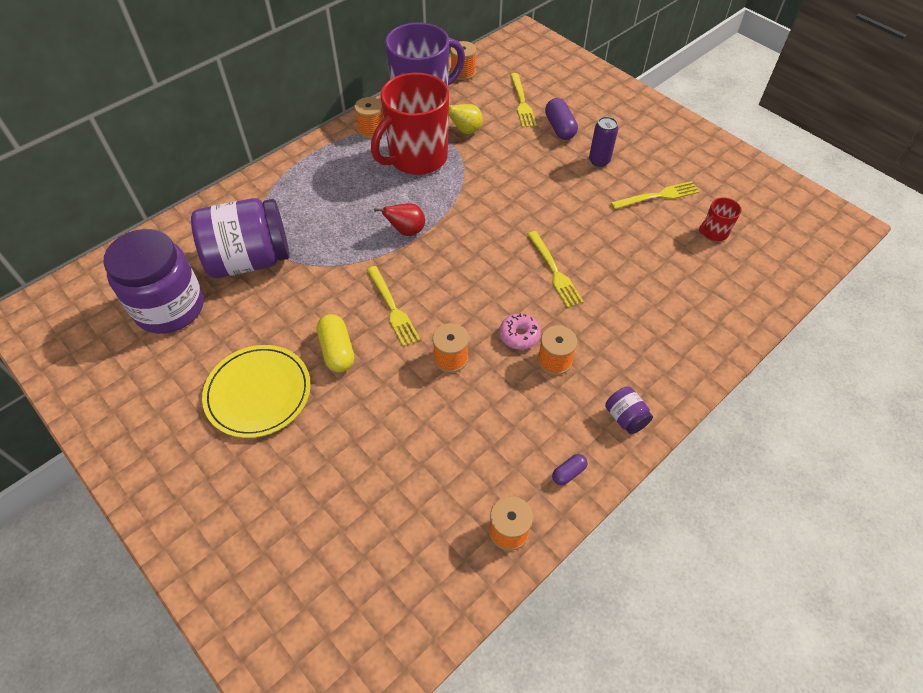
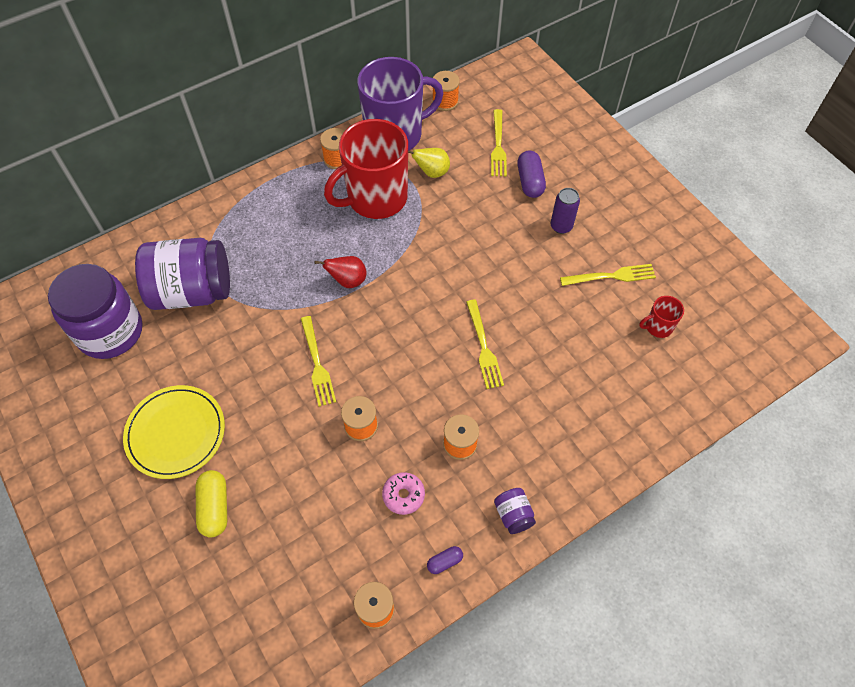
camera: 10 degrees right, 5 degrees up
(337, 350) = (256, 401): yellow capsule -> yellow capsule (214, 507)
(519, 335) = (432, 412): pink donut -> pink donut (403, 495)

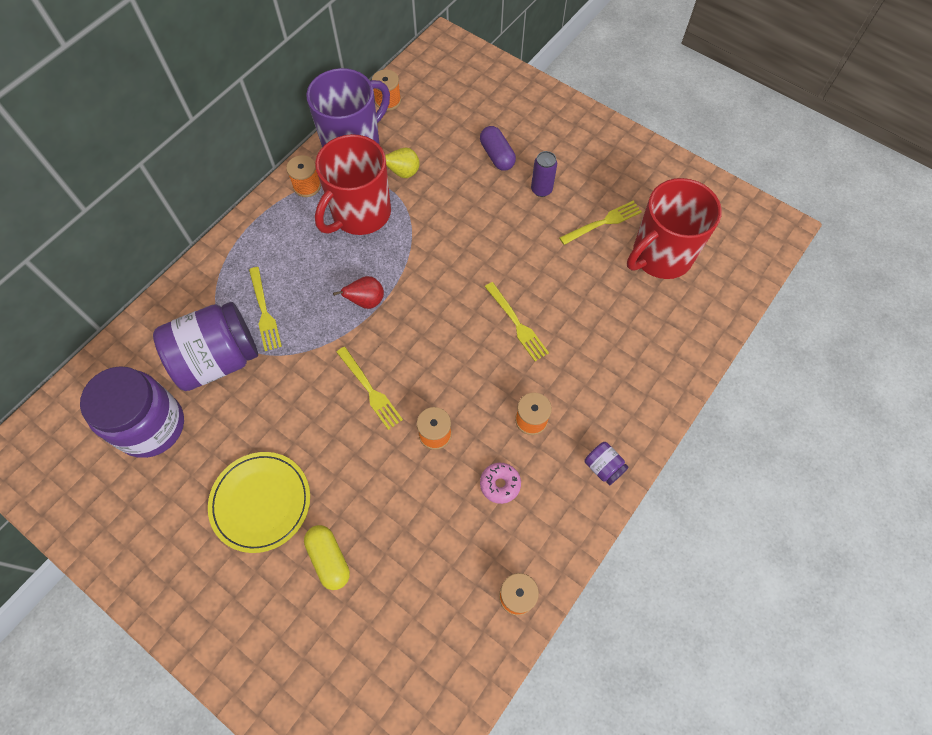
camera: 20 degrees left, 5 degrees up
(444, 562) = (560, 531): purple capsule -> none
(498, 146) = (455, 130): yellow fork -> yellow fork (264, 312)
(658, 327) = (660, 256): red mug -> red mug, size x2.38

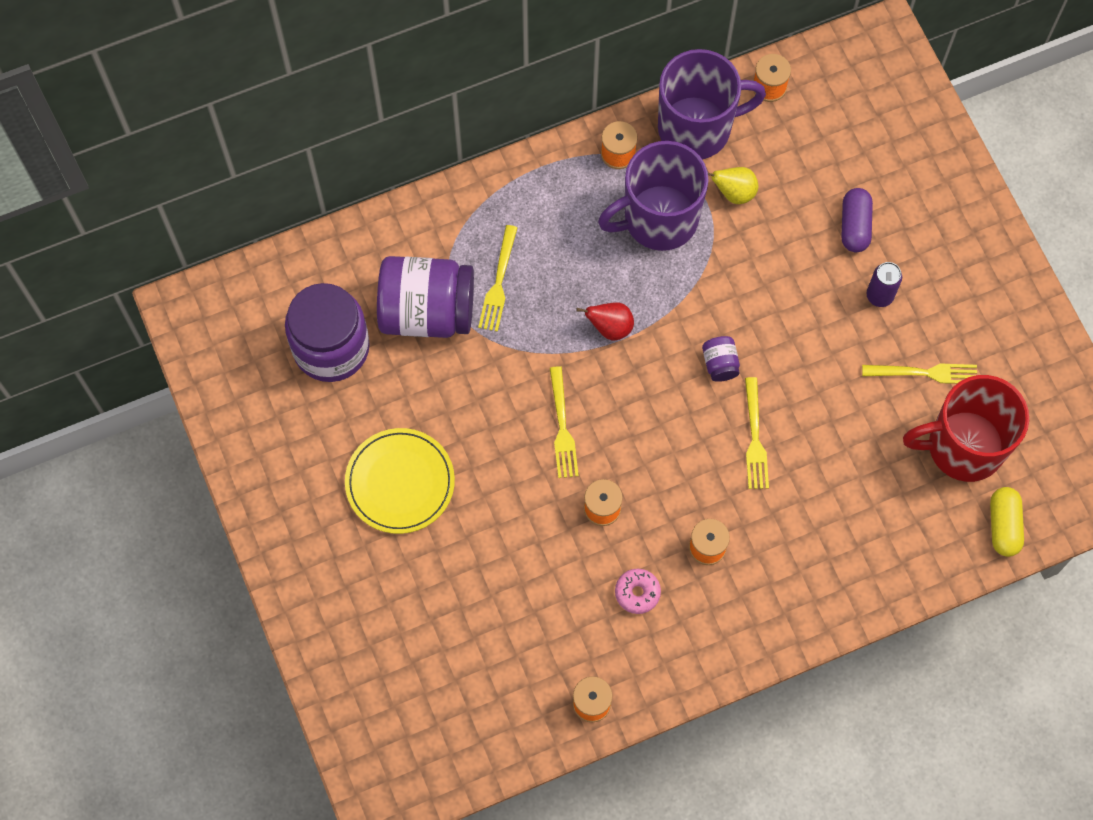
camera: 30 degrees right, 5 degrees up
(329, 559) = (437, 571): yellow capsule -> yellow capsule (1003, 525)
(360, 214) = (658, 219): red mug -> purple mug
(603, 467) = (750, 633): purple jar -> purple jar (720, 364)

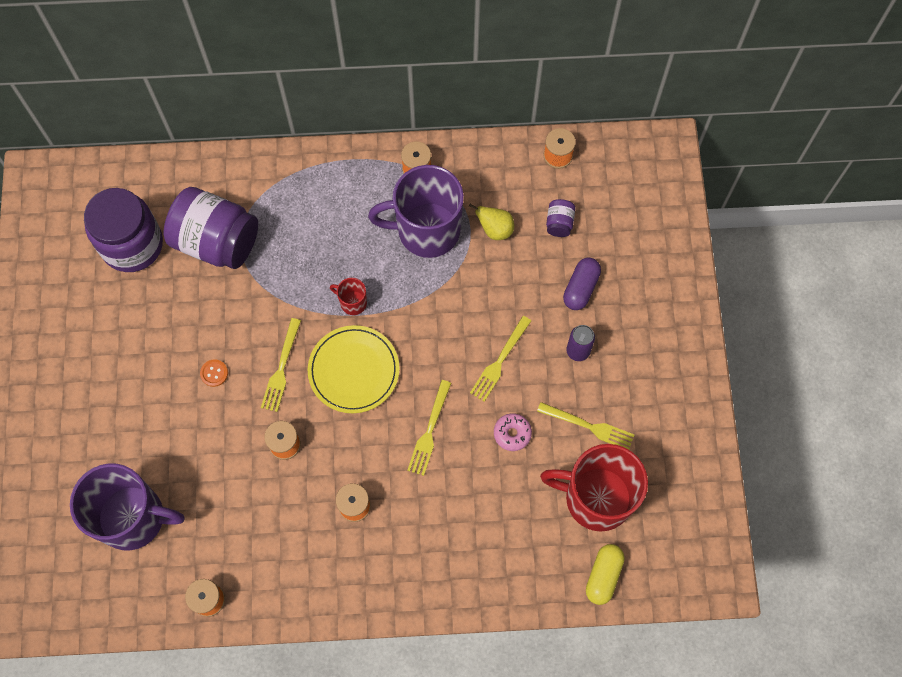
camera: 20 degrees right, 0 degrees up
(400, 482) = (137, 367): yellow plate -> yellow plate (354, 370)
(489, 458) = (214, 373): none -> orange button
(498, 283) = (281, 238): yellow fork -> yellow fork (499, 362)
(610, 327) = (352, 302): red pear -> red mug
(637, 593) = (283, 523): pink donut -> pink donut (512, 433)
(697, 128) = (487, 169): purple mug -> purple mug (134, 518)
(720, 364) = (427, 361): purple jar -> purple jar (559, 223)

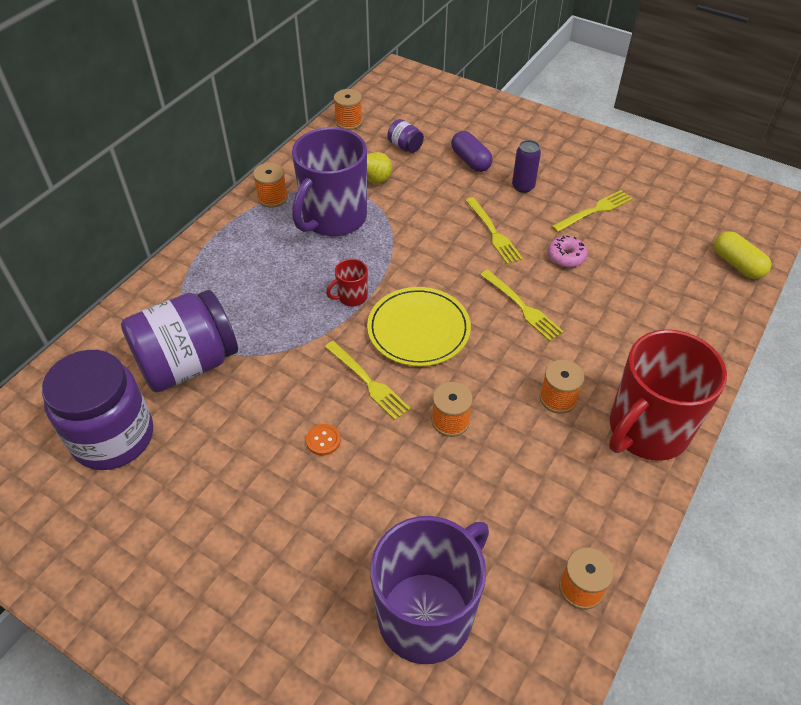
camera: 55 degrees left, 20 degrees down
(596, 498) = (662, 236): red mug -> red mug (646, 430)

